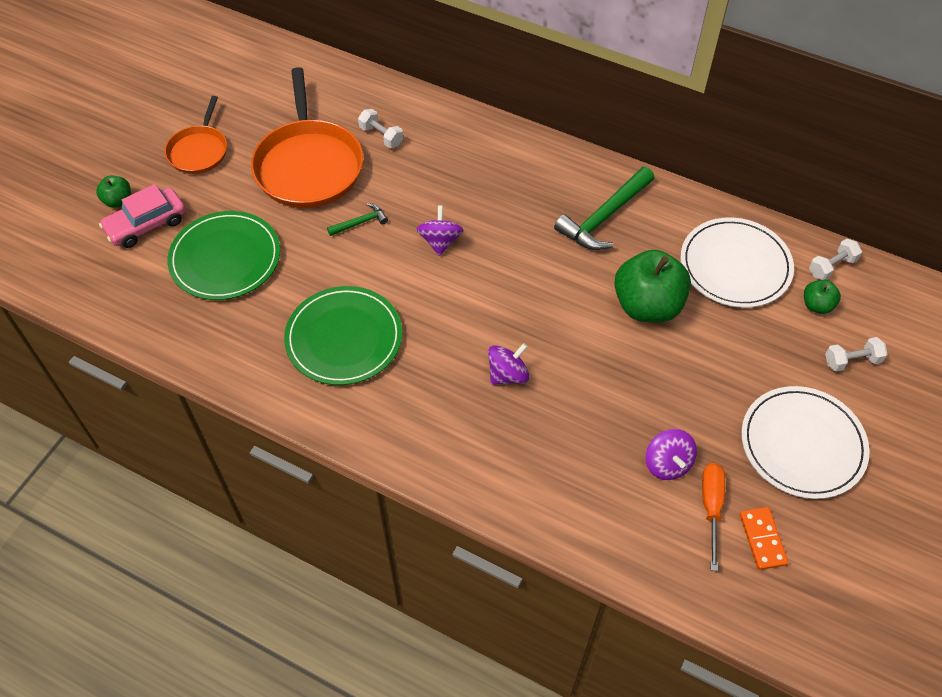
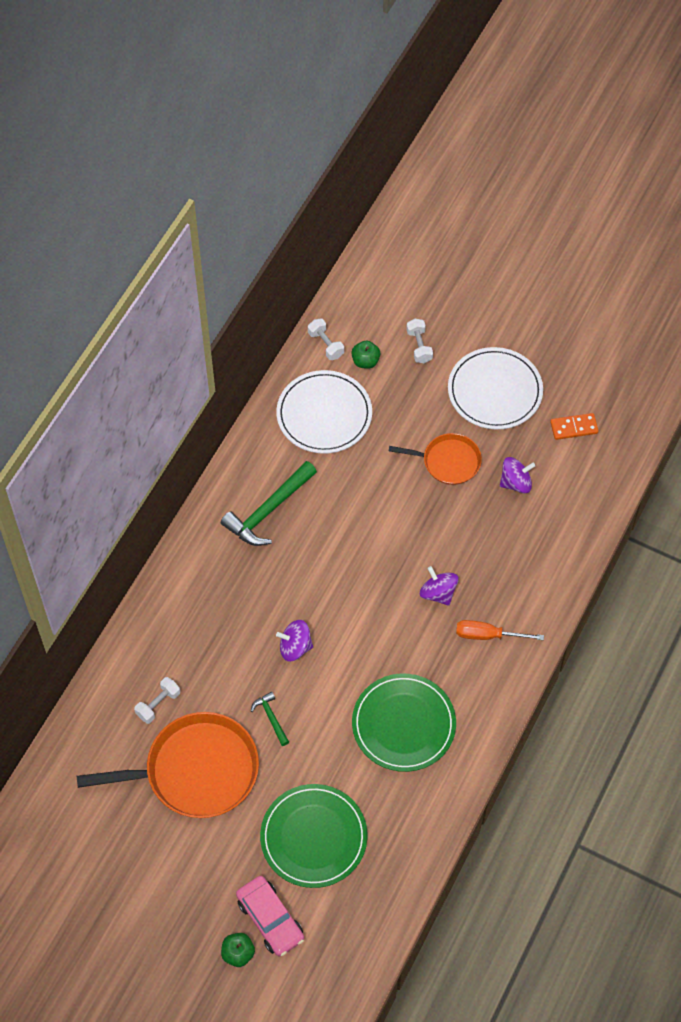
camera: 90 degrees left, 5 degrees up
(199, 151) = (171, 882): orange pan -> orange pan (448, 461)
(604, 217) = (268, 510): green hammer -> green hammer turned 90 degrees clockwise
(647, 305) = (366, 484): green apple -> none
(711, 507) = (551, 457): orange screwdriver -> orange screwdriver (488, 635)

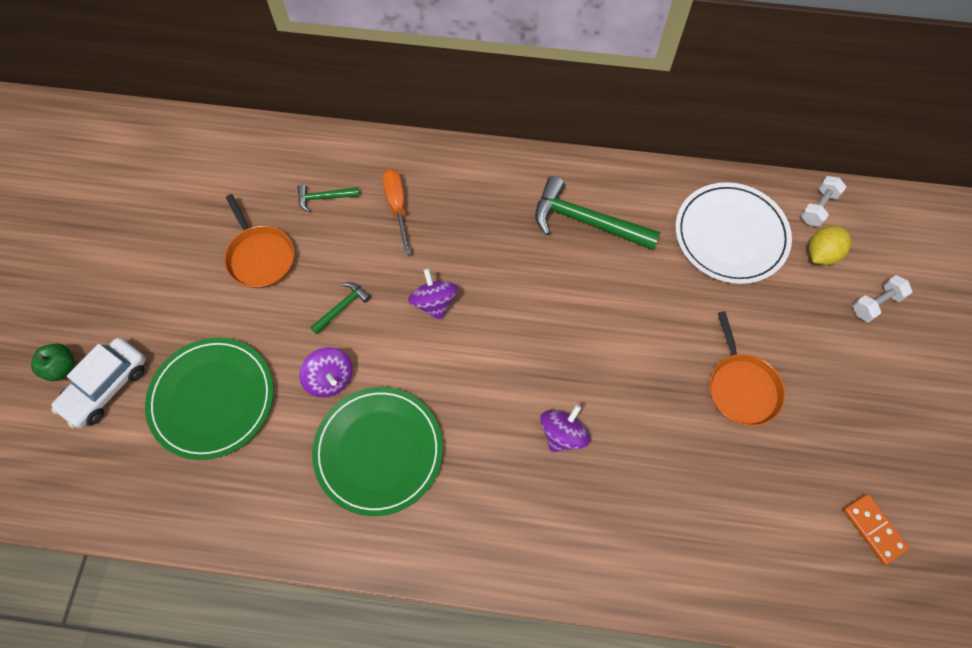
camera: 70 degrees right, 5 degrees up
(158, 704) = (324, 197): white dumbbell -> green hammer
(196, 771) = (260, 256): orange pan -> orange pan, size x0.56
(270, 919) = (106, 387): pink car -> white car
(365, 361) = (821, 254): green apple -> yellow lemon
(488, 635) = (530, 513): orange screwdriver -> orange screwdriver (397, 206)
(495, 391) = (868, 410): white plate -> none
(515, 483) = (755, 479): purple spinning top -> purple spinning top (330, 379)

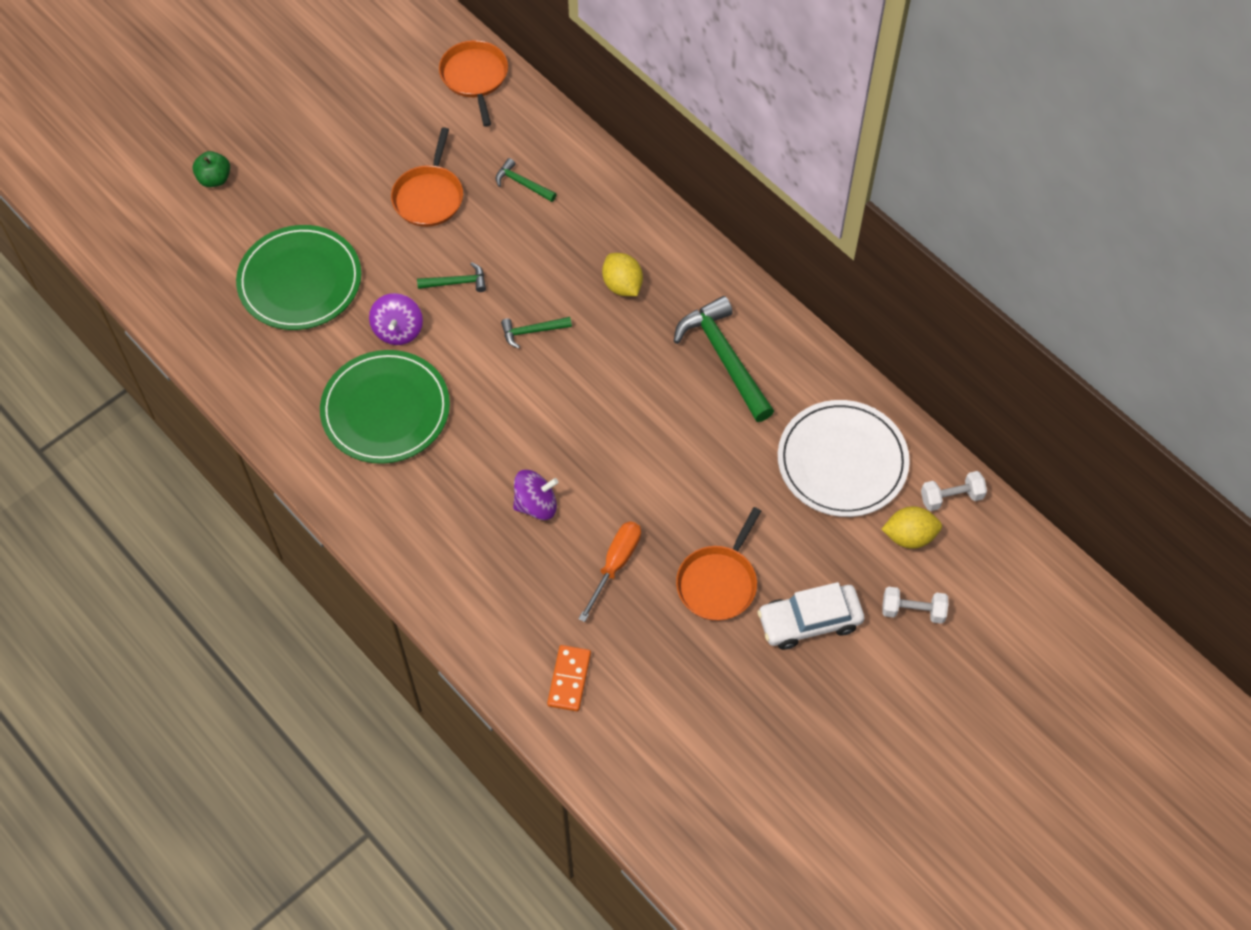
camera: 40 degrees right, 5 degrees down
(106, 387) = (234, 216): white car -> white car (809, 621)
(215, 144) = (475, 77): none -> orange pan
(397, 206) = (575, 233): orange screwdriver -> orange screwdriver (615, 564)
(434, 302) = (532, 331): purple spinning top -> green hammer
(467, 221) = (622, 285): none -> yellow lemon
(873, 529) = (713, 763): orange domino -> orange domino (569, 679)

